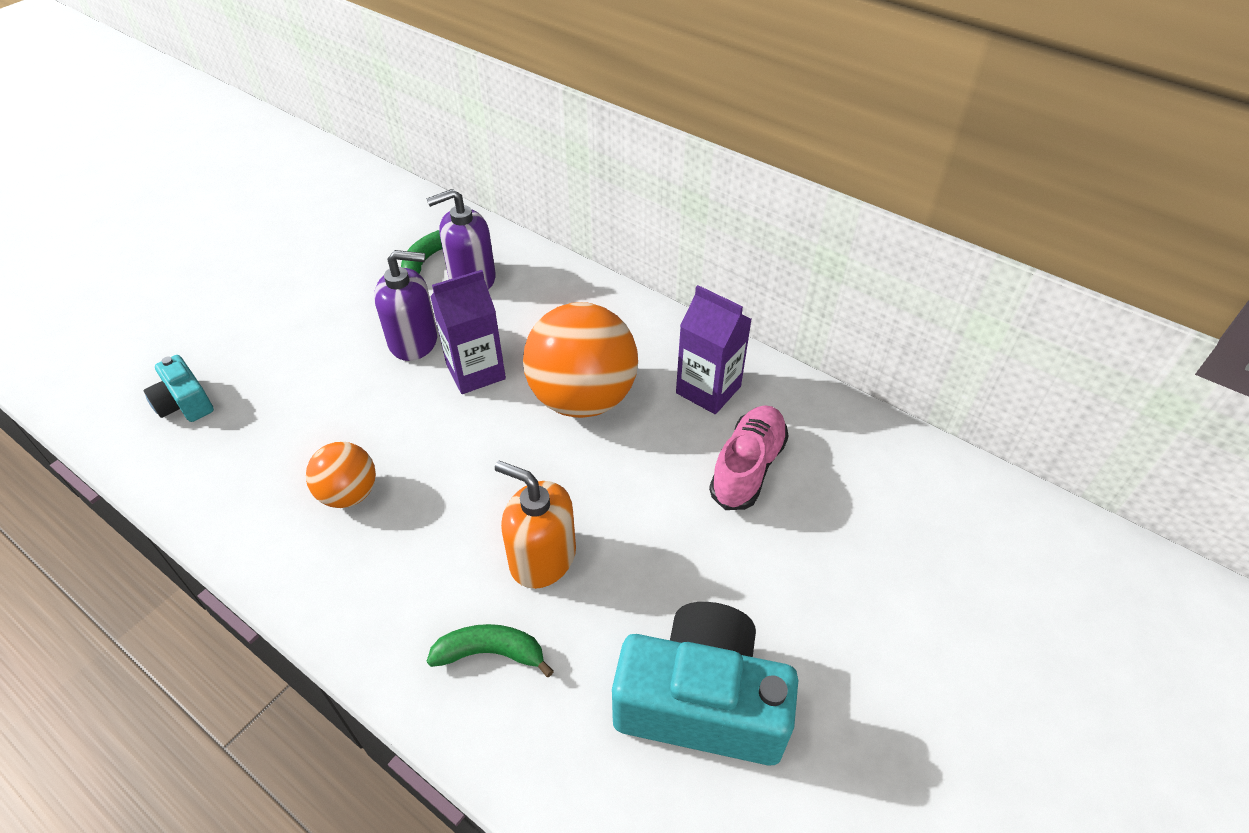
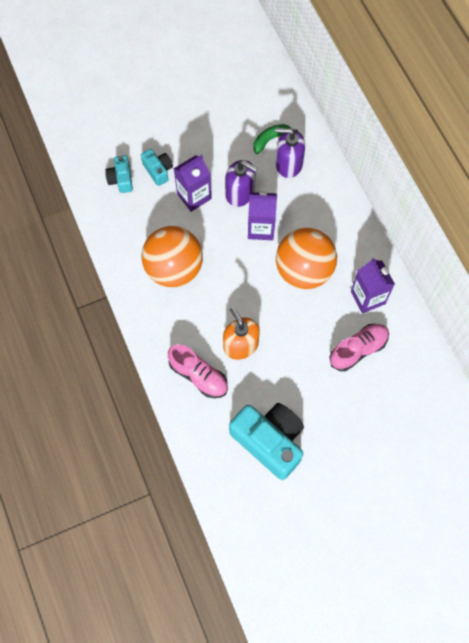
camera: 30 degrees right, 20 degrees up
(251, 365) = (158, 170): none -> turquoise camera
(335, 375) = (194, 196): none -> purple carton
(349, 493) = (174, 269): orange ball -> orange ball, size x1.87
(491, 653) = (198, 376): green banana -> pink shoe

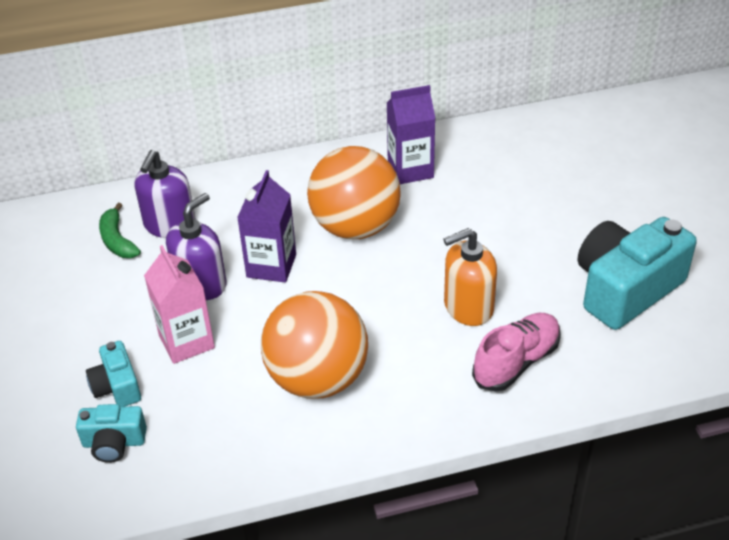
camera: 80 degrees left, 25 degrees down
(158, 170) = (117, 386): turquoise camera -> turquoise camera turned 90 degrees counterclockwise
(194, 196) = (186, 341): purple carton -> pink carton
(358, 349) = (488, 187): pink shoe -> none

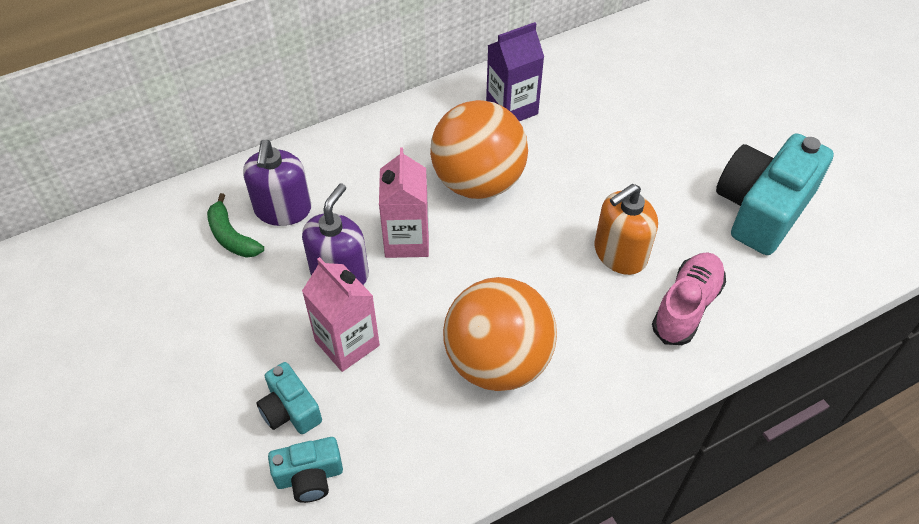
camera: 15 degrees left, 10 degrees up
(271, 266) = (407, 240): purple carton -> pink carton

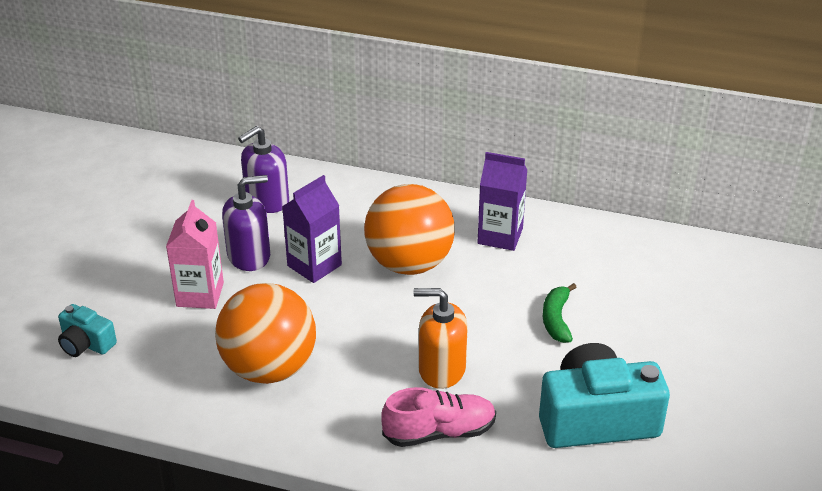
camera: 45 degrees right, 15 degrees down
(232, 236) = (218, 196): green banana -> green banana (556, 319)
(290, 409) = (123, 304): turquoise camera -> none
(407, 240) = (314, 265): pink carton -> purple carton

